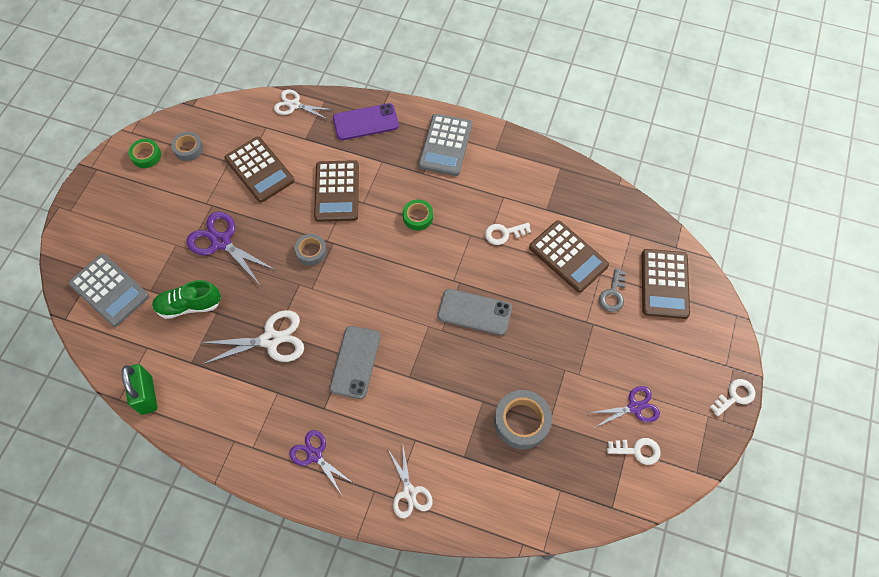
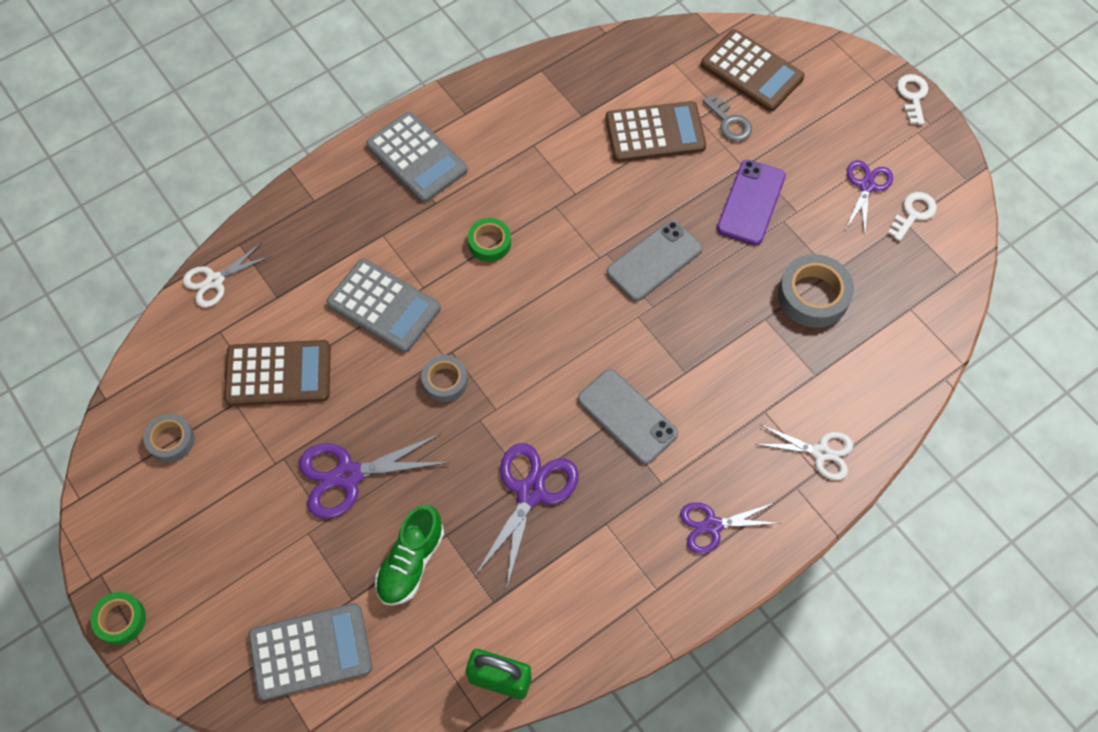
camera: 55 degrees left, 0 degrees up
(146, 155) = (135, 498): green tape -> green tape (120, 620)
(271, 339) = (530, 492): white scissors -> purple scissors
(337, 191) = (384, 306): brown calculator -> grey calculator
(365, 122) = (311, 219): purple phone -> purple phone (751, 202)
(504, 233) = (579, 173): white key -> none

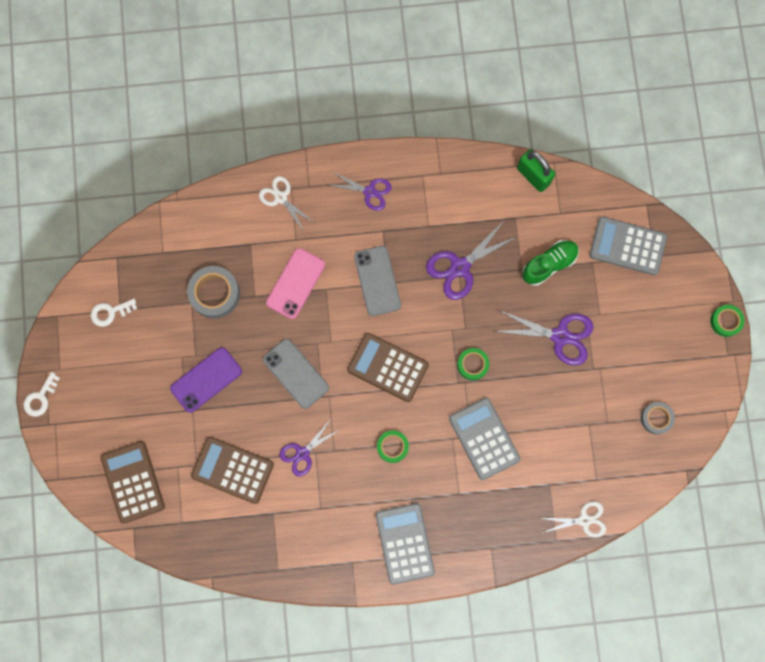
camera: 150 degrees left, 15 degrees up
(278, 374) = (572, 427): brown calculator -> brown calculator (388, 367)
(445, 381) = (472, 364): grey tape -> green tape
(654, 261) = (296, 373): grey phone -> grey phone turned 60 degrees clockwise
(726, 359) = (295, 283): none -> pink phone
(729, 122) = (177, 449): grey key -> none
(866, 186) = (124, 349): purple scissors -> purple scissors (302, 453)

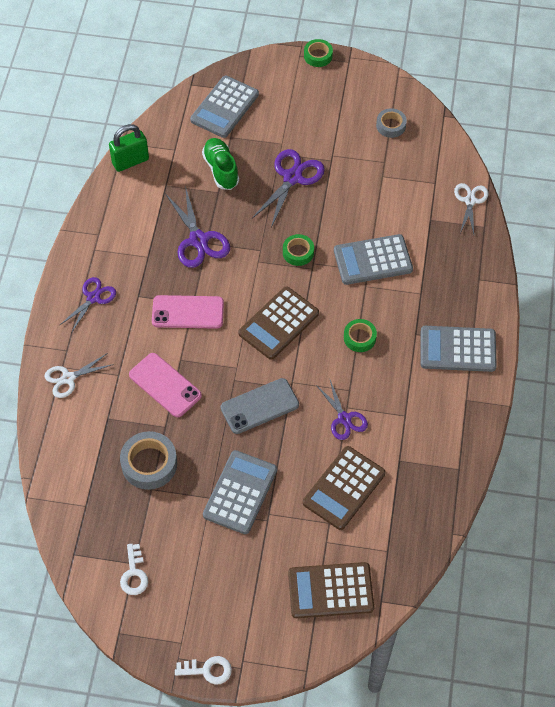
camera: 75 degrees left, 20 degrees down
(40, 398) = (208, 670): white key -> white key turned 45 degrees counterclockwise
(206, 380) = (240, 492): purple phone -> grey calculator
(377, 281) = (188, 312): grey phone -> pink phone

